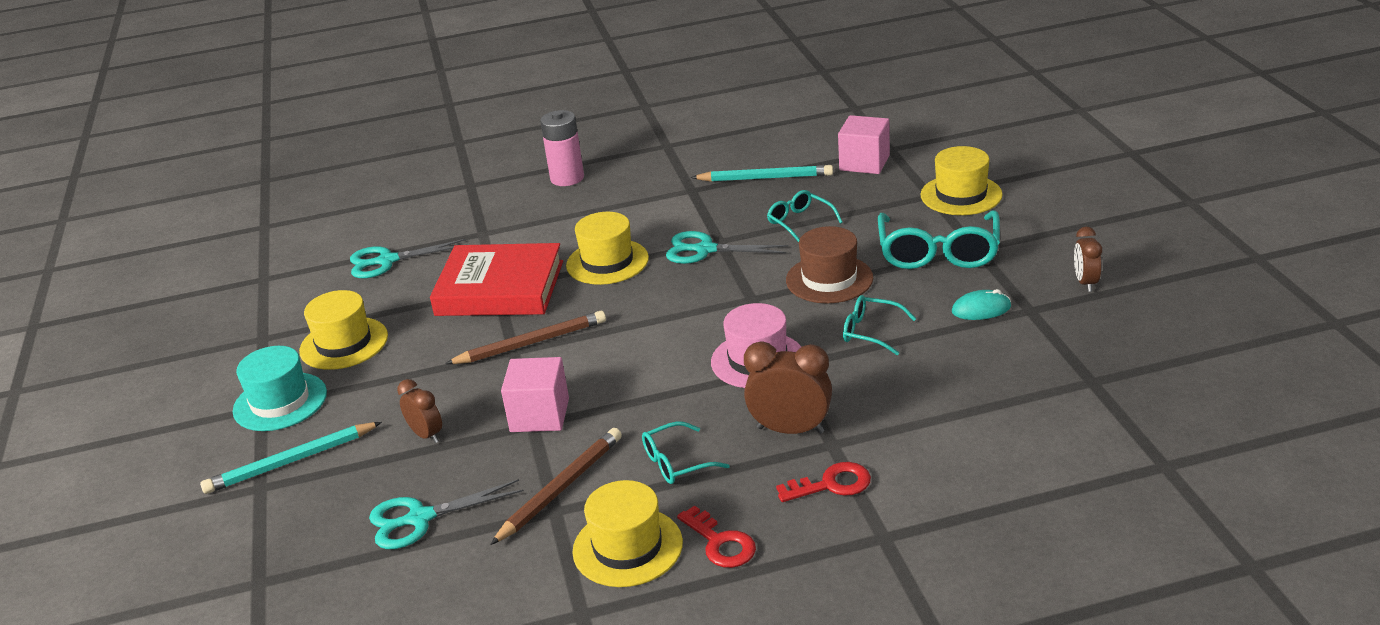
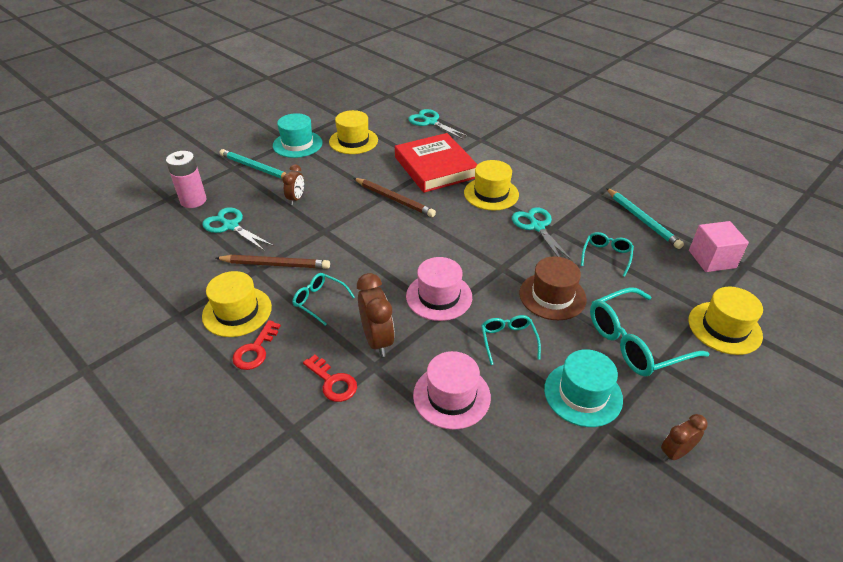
camera: 55 degrees right, 10 degrees up
(539, 415) = (333, 230): pink cube -> none
(567, 178) = (561, 144): pink battery -> pink battery (193, 200)
(921, 397) = (451, 396): none -> pink hat
(981, 309) = (583, 394): turquoise mouse -> turquoise hat

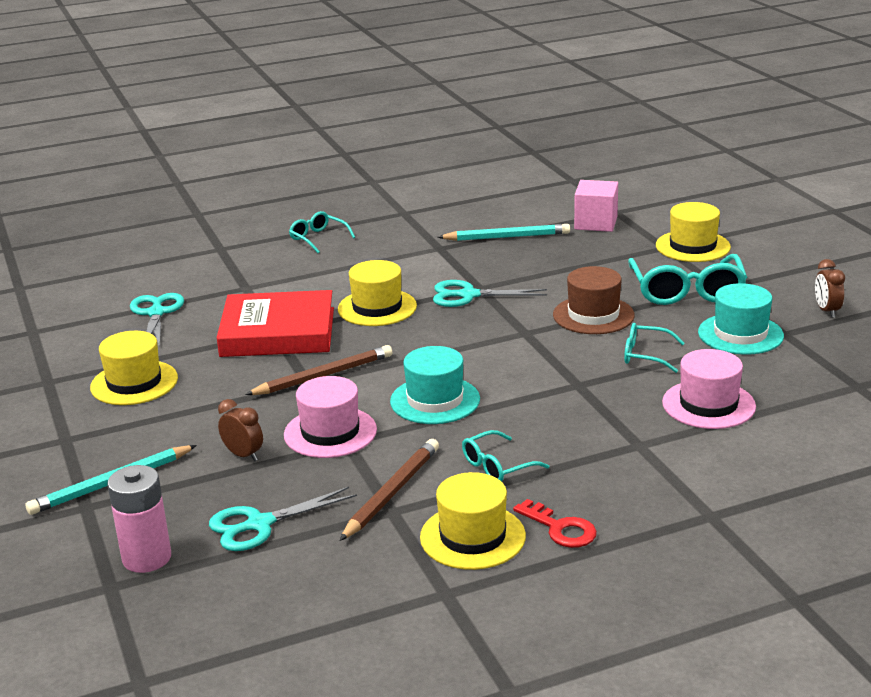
camera: 65 degrees left, 15 degrees down
(297, 144) = (84, 434): turquoise hat -> turquoise hat (435, 400)
(333, 382) = (649, 477): red key -> none
(377, 340) = (596, 435): brown clock -> none
(430, 122) = (156, 313): turquoise scissors -> turquoise scissors turned 105 degrees clockwise
(439, 296) = (547, 381): pink hat -> pink hat (330, 432)
(606, 256) = (551, 271): turquoise glasses -> turquoise glasses (318, 238)

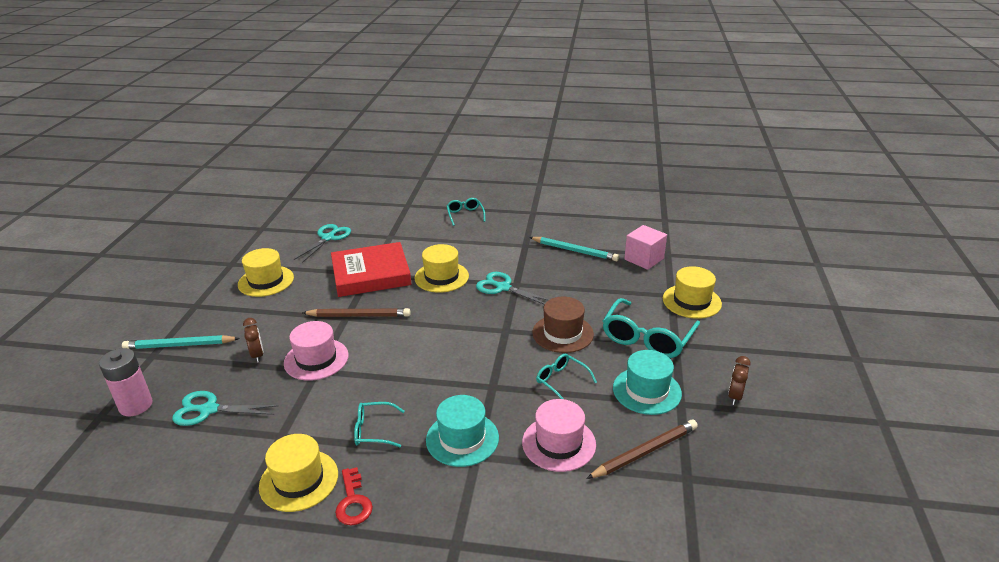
camera: 30 degrees right, 5 degrees up
(278, 332) = (371, 274): red book -> red book turned 45 degrees counterclockwise
(392, 492) = (297, 421): brown pencil -> brown pencil (645, 452)
(435, 400) = (396, 361): turquoise hat -> turquoise hat (462, 439)

